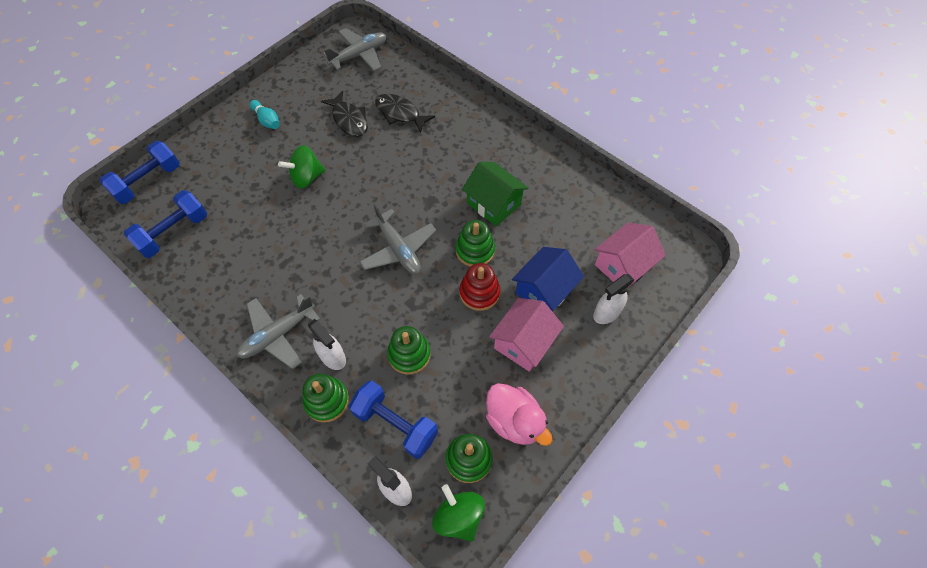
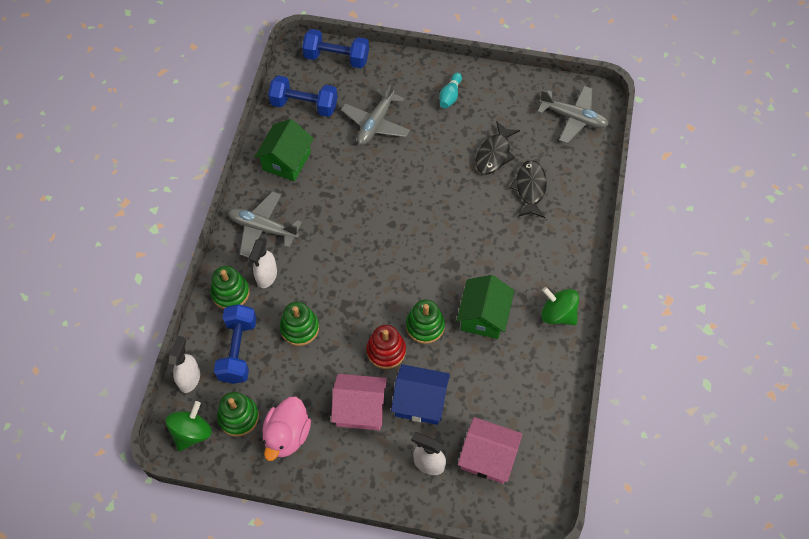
camera: 60 degrees right, 0 degrees up
(221, 277) = (286, 161): none -> green house
(307, 177) = (413, 160): green spinning top -> green spinning top (557, 314)
(398, 249) = (389, 267): grey plane -> grey plane (376, 123)

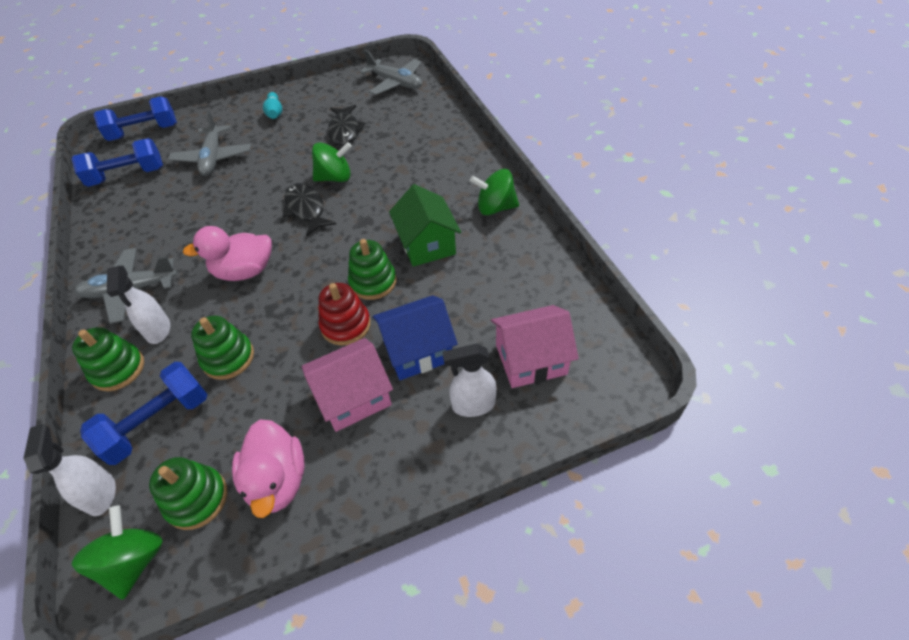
camera: 30 degrees left, 10 degrees down
(238, 350) = (158, 423): blue dumbbell -> blue dumbbell turned 75 degrees clockwise
(286, 161) = (130, 224): green house -> none
(344, 259) = (245, 271): none -> pink duck
(456, 205) = (335, 178): none -> green spinning top
(530, 188) = (395, 138): black fish -> black fish (306, 209)
(573, 118) = (395, 83): grey plane -> grey plane turned 45 degrees clockwise

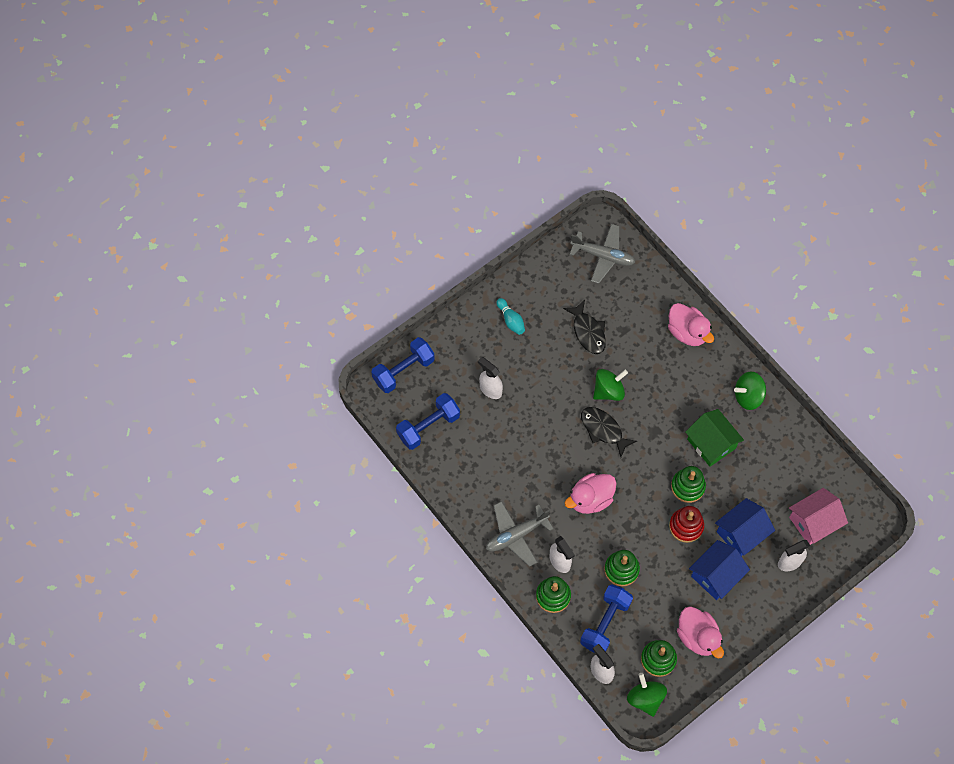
camera: 20 degrees left, 15 degrees up
(213, 158) = (490, 389): grey plane -> white spray bottle
(353, 397) = (716, 575): pink house -> blue house
(450, 145) = (687, 332): none -> pink duck

